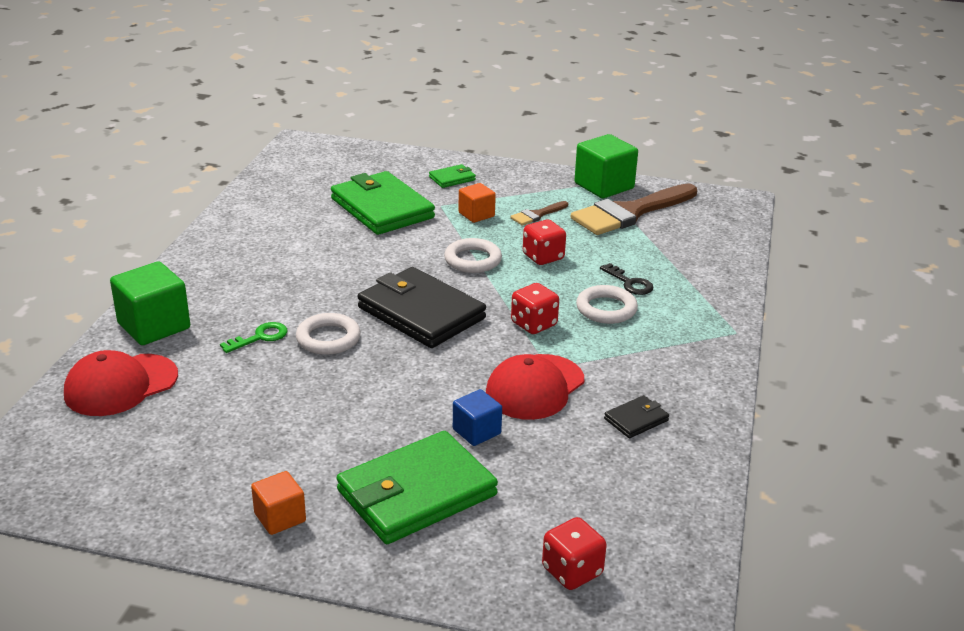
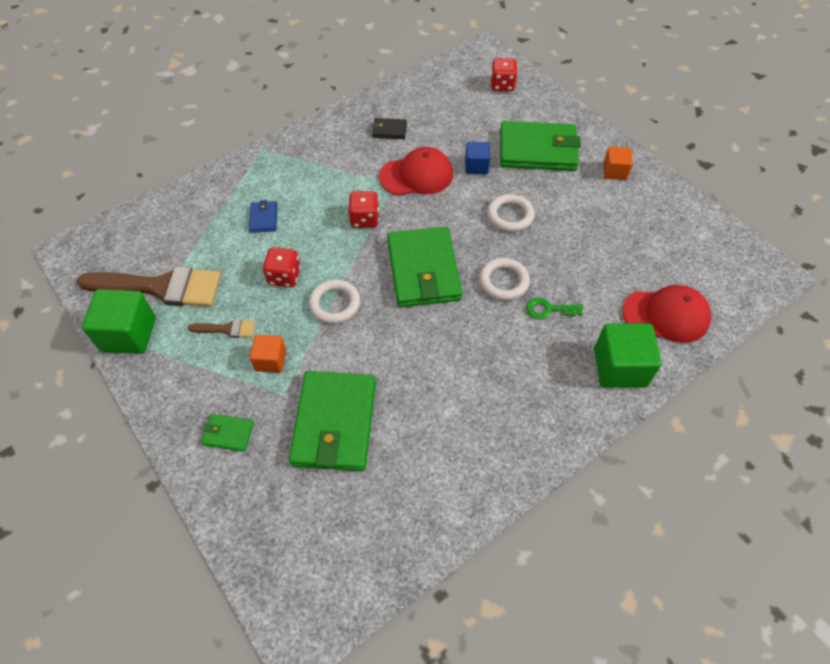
camera: 140 degrees left, 25 degrees up
(421, 313) = (423, 270): black wallet -> green wallet
(606, 309) = (307, 206): white ring -> white ring (510, 216)
(630, 283) = (263, 218): black key -> blue wallet

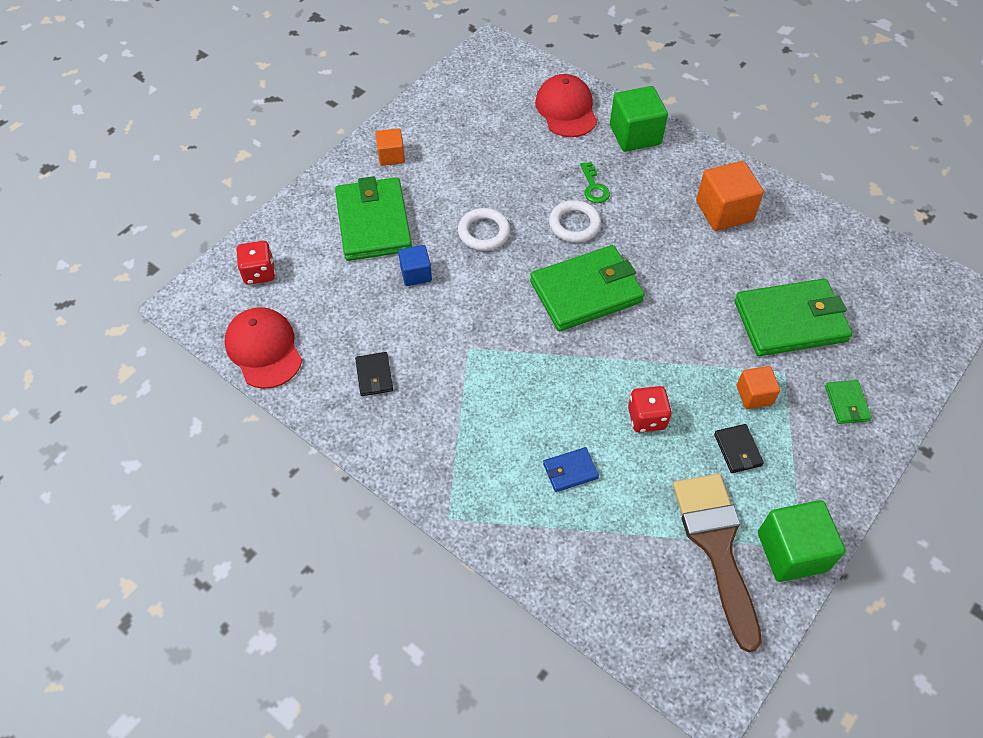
camera: 105 degrees left, 0 degrees up
(227, 329) = (737, 450): brown brush -> black wallet
(335, 304) = (661, 359): white ring -> none
(364, 219) = (534, 363): red dice -> none
(417, 175) = (448, 328): red cap -> red cap (264, 349)
(491, 416) = (724, 211): none -> orange cube

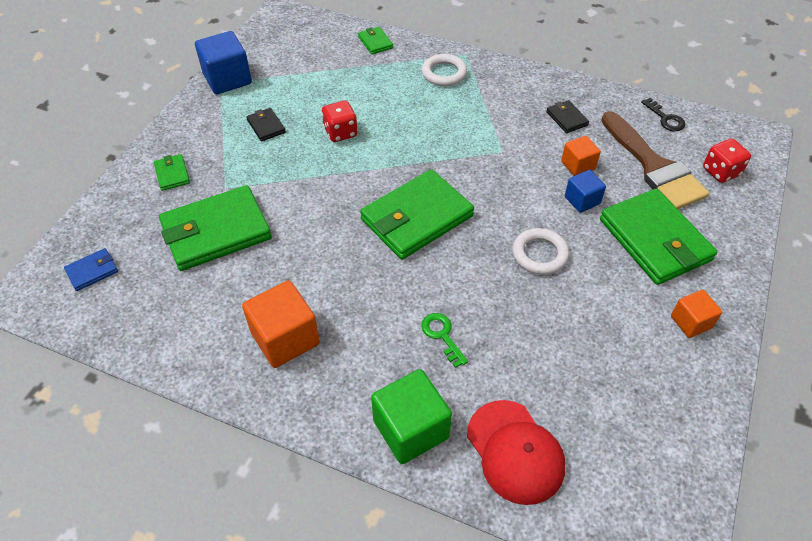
camera: 165 degrees right, 5 degrees down
(264, 349) = (665, 118): red cap -> black key
(570, 471) = (391, 91): blue wallet -> blue wallet (92, 271)
(570, 577) = (375, 42): none -> green wallet
(574, 224) = (449, 284): white ring -> white ring (444, 73)
(716, 546) = (280, 72): brown brush -> brown brush (654, 166)
(754, 395) = (252, 165): orange cube -> orange cube (578, 165)
(792, 551) = (227, 79): green cube -> blue cube

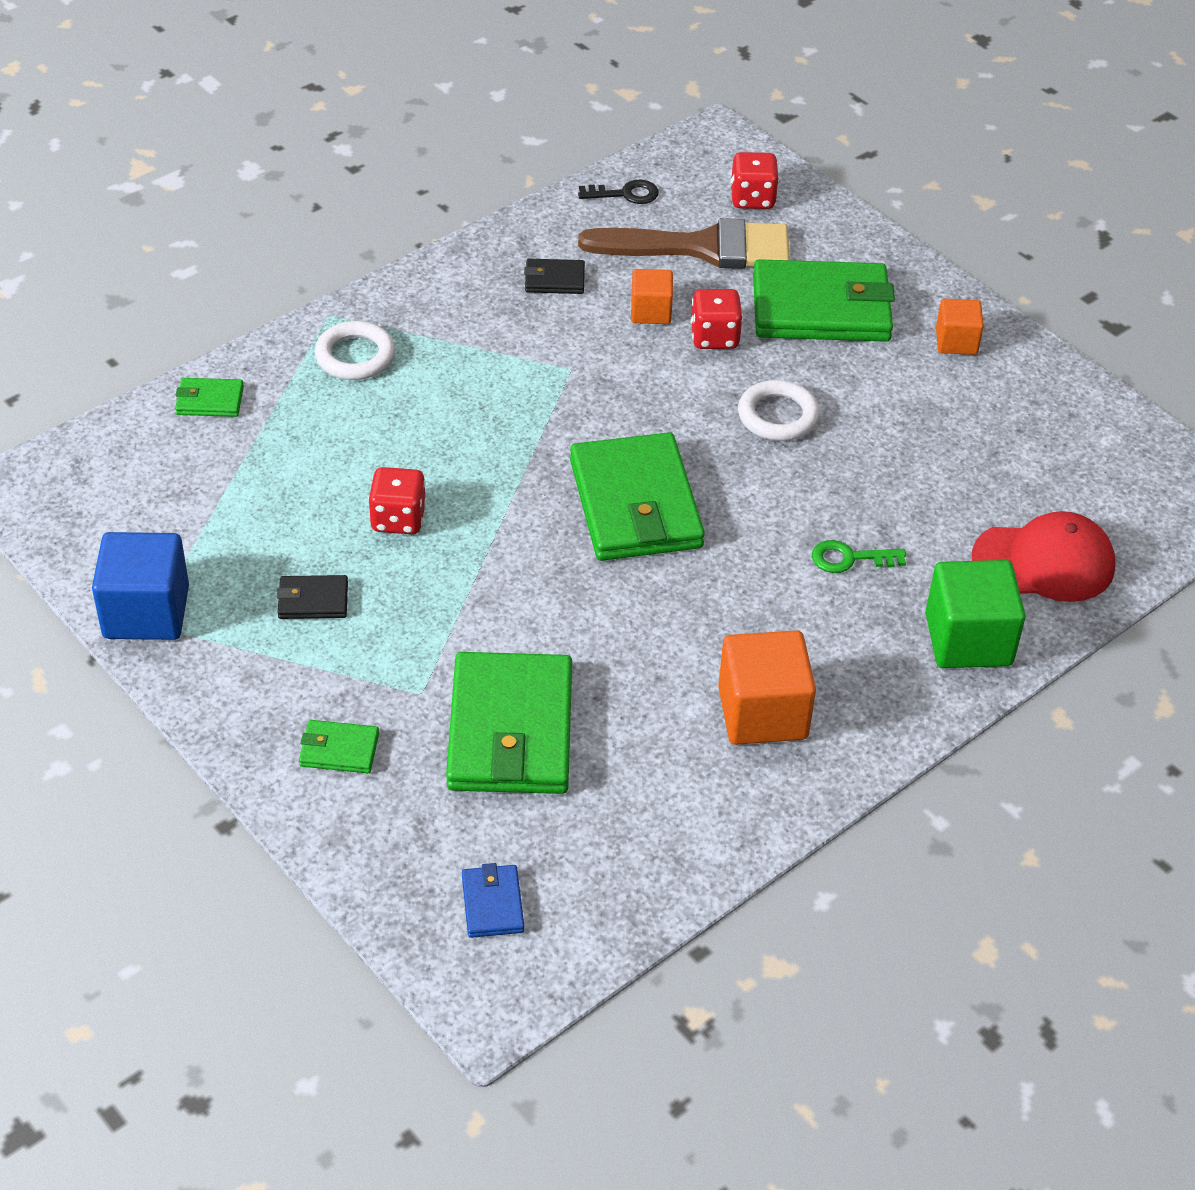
camera: 65 degrees left, 5 degrees down
(582, 200) = (714, 337): blue cube -> red dice

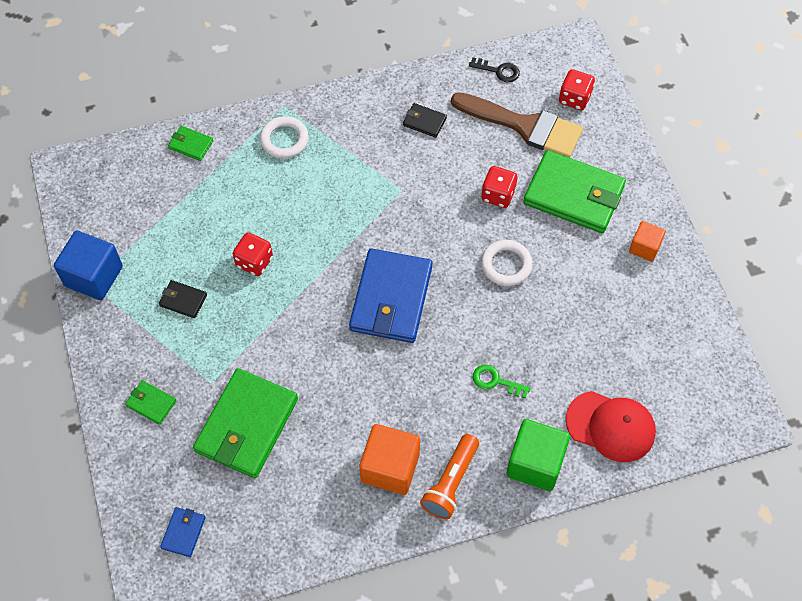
camera: 25 degrees right, 15 degrees up
(635, 504) = (391, 298): green wallet -> blue wallet
(651, 311) = (469, 164): orange cube -> none
(862, 702) = (450, 482): none -> orange flashlight

